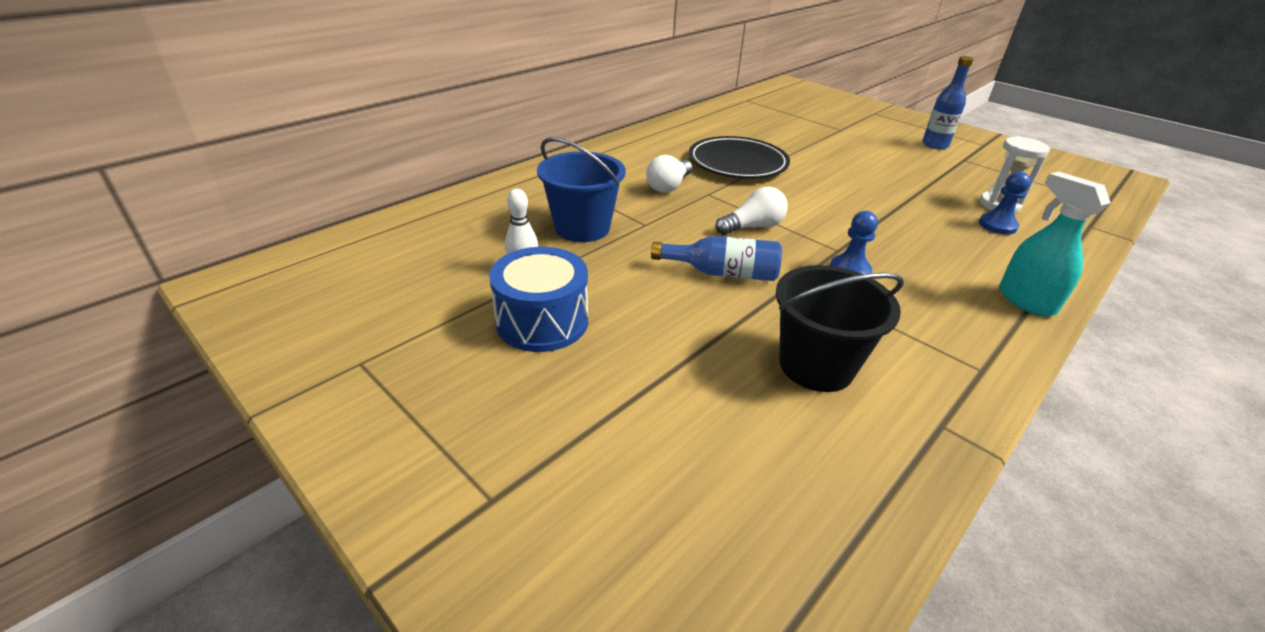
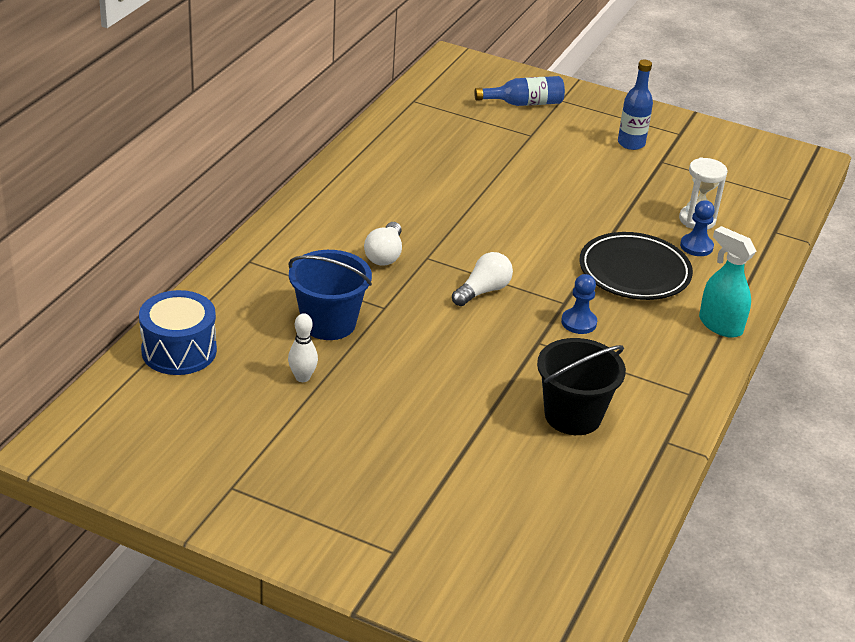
camera: 20 degrees left, 0 degrees up
(542, 321) = (350, 423): blue drum -> blue drum (179, 351)
(722, 273) = (475, 347): blue bottle -> blue bottle (524, 103)
(737, 163) = (440, 209): black plate -> black plate (634, 272)

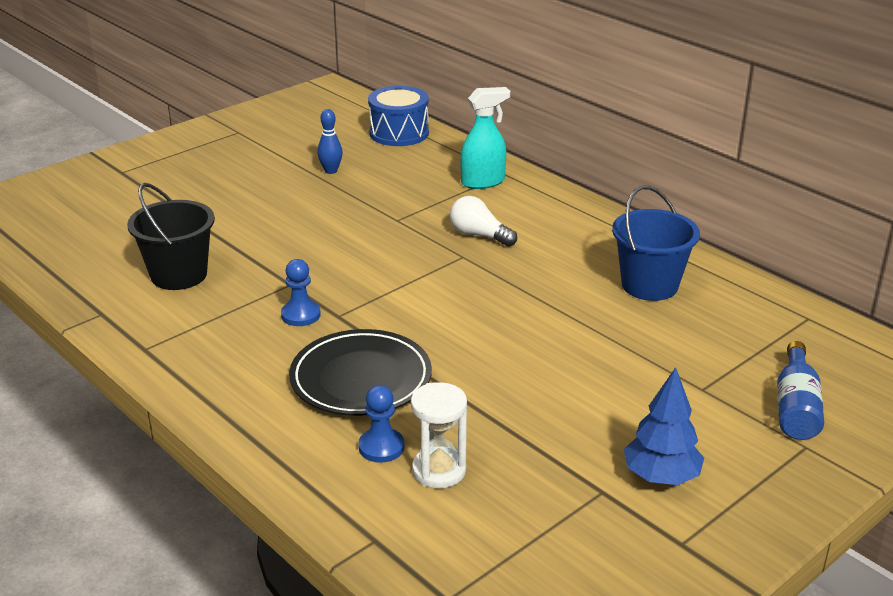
camera: 115 degrees right, 5 degrees down
(302, 377) = (331, 171): white bowling pin -> blue bowling pin
(328, 323) = (392, 192): blue bucket -> blue bucket (649, 285)
(483, 291) = (388, 274): white light bulb -> none
(631, 143) = (661, 477): blue bottle -> blue tree
(720, 325) = (225, 408): turquoise spray bottle -> turquoise spray bottle (483, 182)

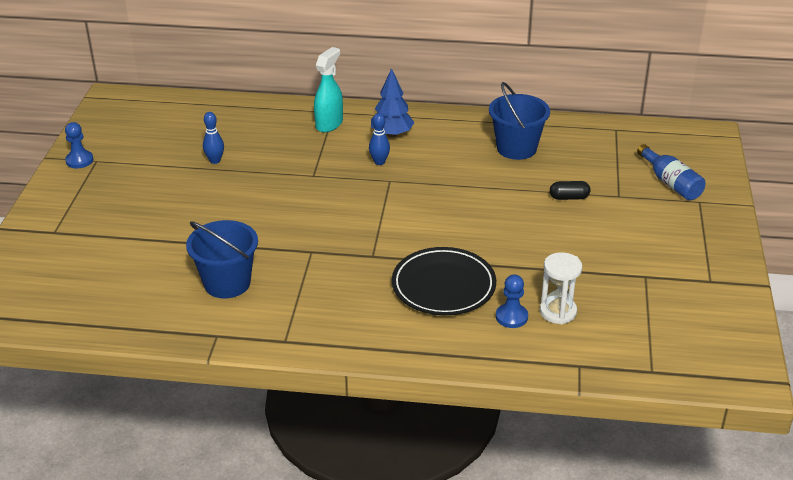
camera: 40 degrees left, 5 degrees up
(179, 275) = (227, 283): black bucket -> blue bucket
(301, 315) = (349, 267): blue pawn -> blue pawn (79, 160)
(399, 133) = (219, 111): blue drum -> none
(479, 235) = (379, 162): white light bulb -> blue bowling pin
(636, 361) = (569, 197): none -> black capsule
(661, 477) = (660, 253): blue tree -> blue tree (392, 134)

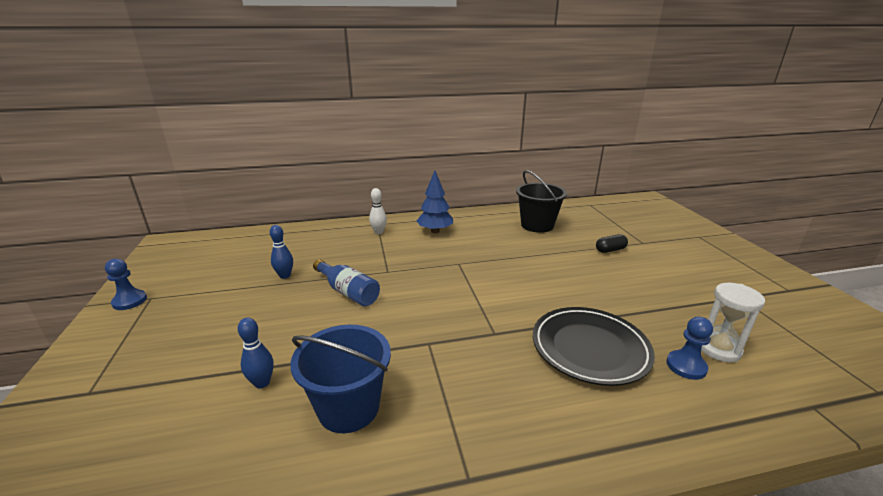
camera: 20 degrees left, 10 degrees down
(329, 124) = (379, 232): turquoise spray bottle -> white bowling pin
(379, 162) = (439, 251): blue bowling pin -> blue bowling pin (262, 383)
(516, 148) = (537, 225): blue bucket -> black bucket
(670, 183) = (665, 229): blue bottle -> blue bottle (348, 292)

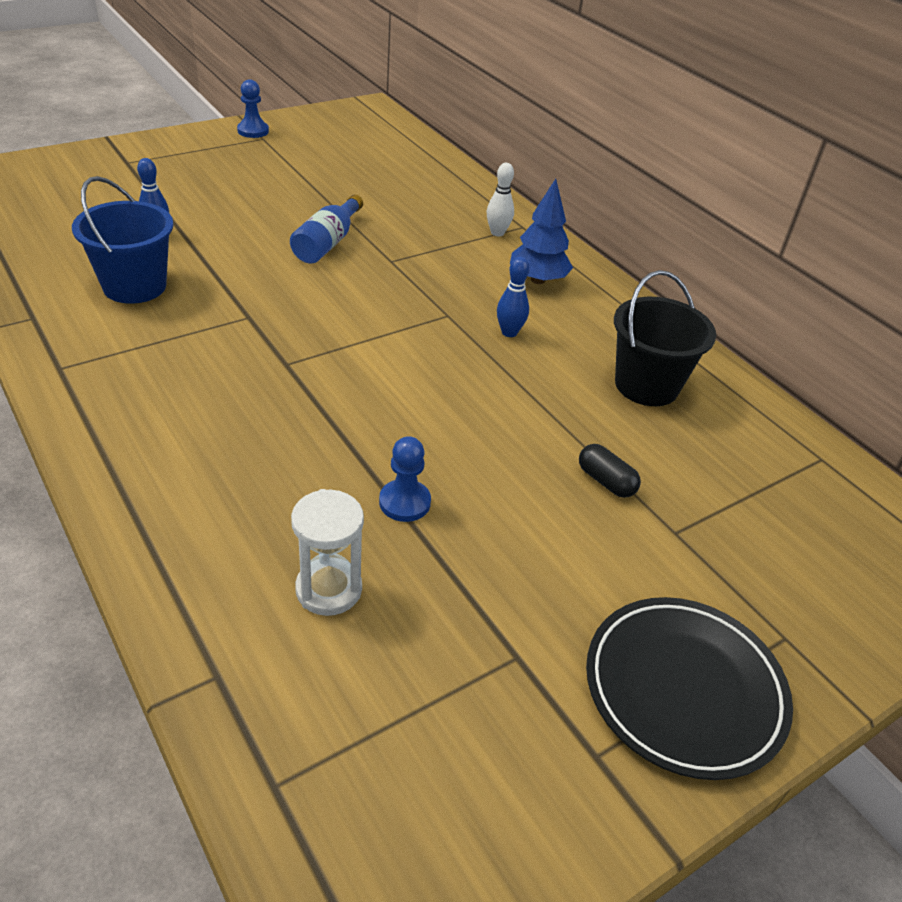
camera: 65 degrees right, 15 degrees up
(285, 276) = (341, 195): blue bowling pin -> blue bowling pin (509, 332)
(590, 348) = (282, 448): black plate -> black plate (684, 689)
(686, 366) = (272, 544): blue pawn -> blue pawn (404, 502)

